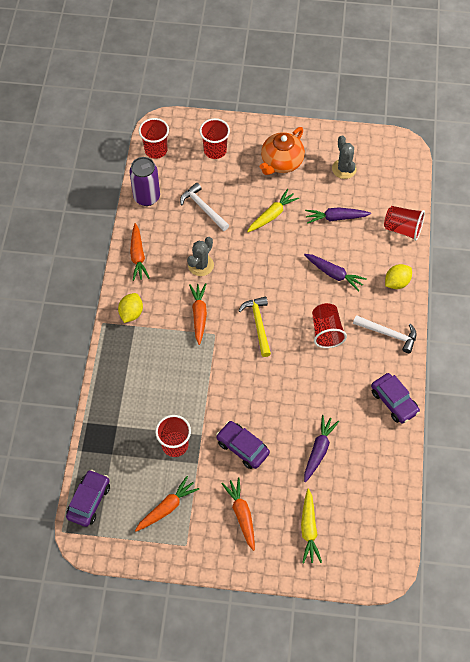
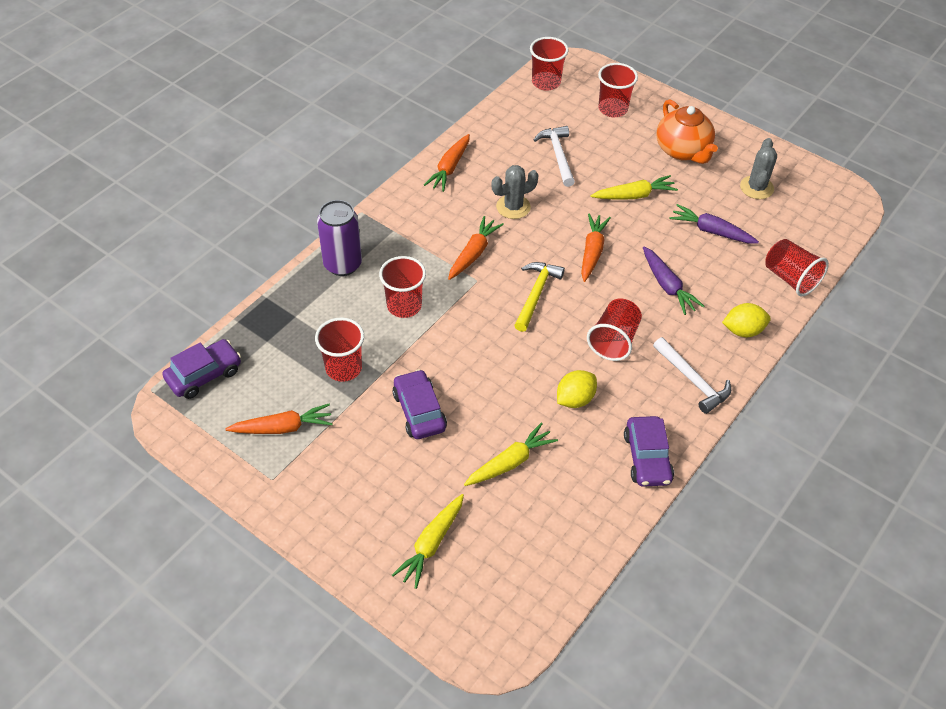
camera: 30 degrees right, 10 degrees down
(131, 313) = (399, 217): yellow lemon -> yellow lemon (575, 399)
(146, 197) = (502, 119): purple can -> purple can (342, 264)
(181, 378) = (404, 306): none -> red cup
(241, 514) = (362, 482): orange carrot -> orange carrot (592, 251)
(281, 162) = (683, 151): orange teapot -> orange teapot turned 90 degrees counterclockwise
(319, 450) = (510, 462): purple carrot -> yellow carrot

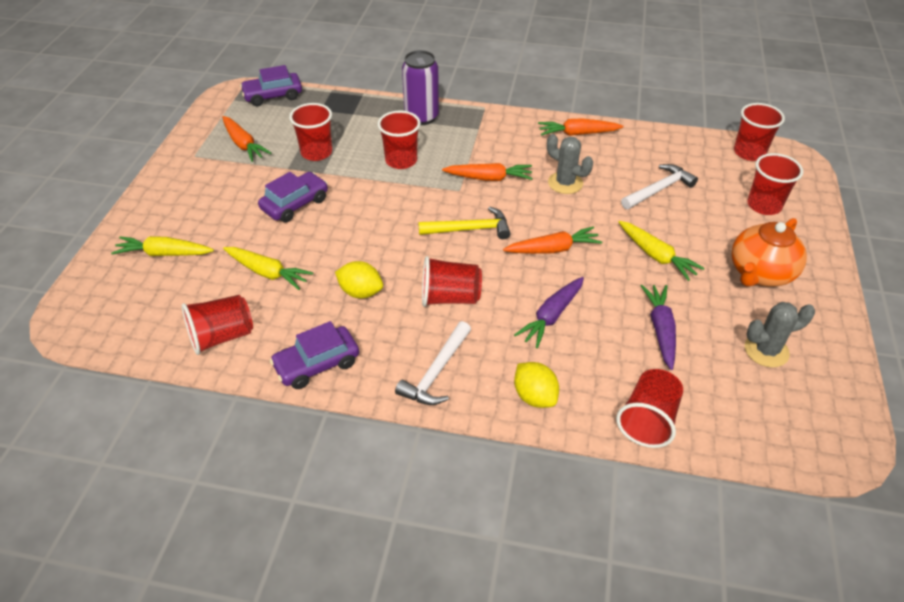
camera: 65 degrees right, 5 degrees down
(204, 375) = (273, 96): purple car -> purple car turned 135 degrees clockwise
(579, 521) = (222, 336): none -> red cup

